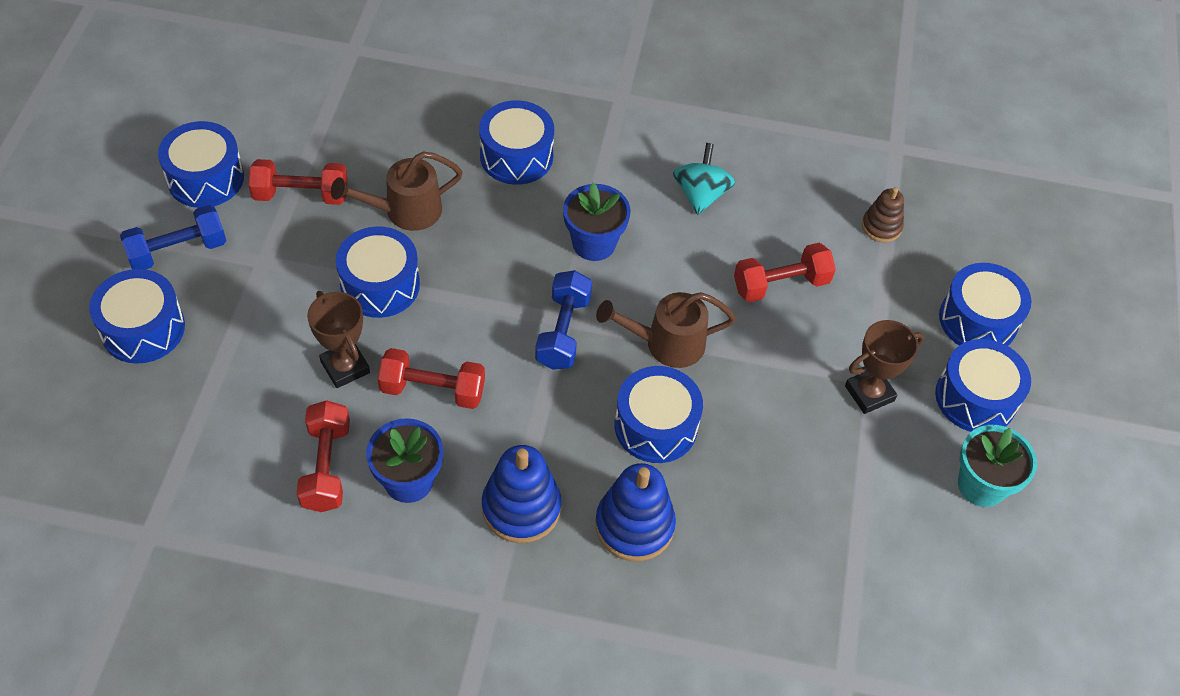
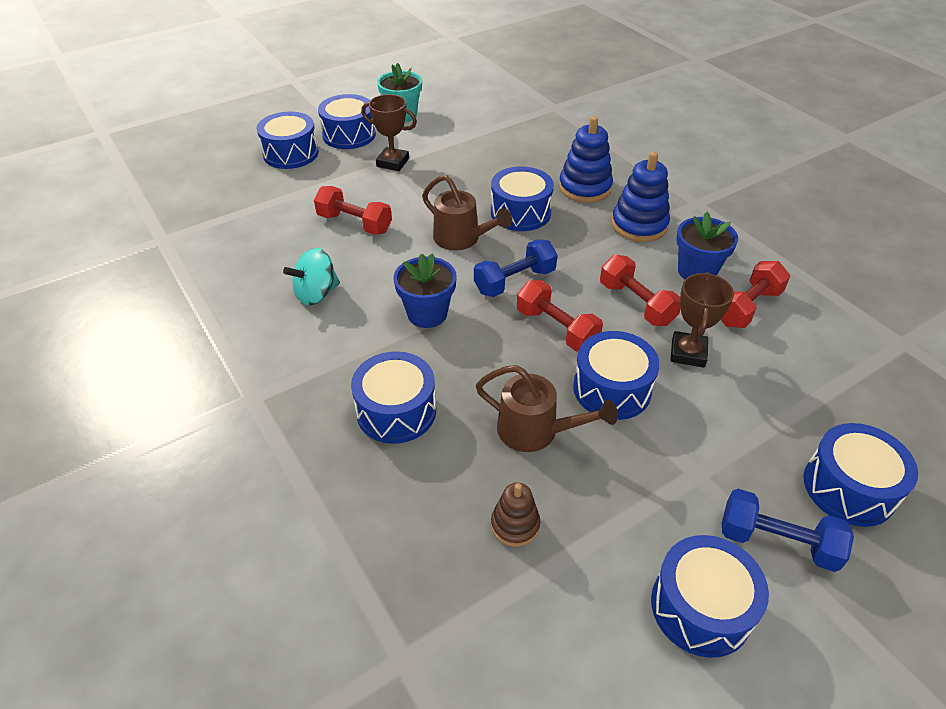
camera: 130 degrees left, 10 degrees down
(301, 195) = (614, 513): red dumbbell -> red dumbbell (556, 329)
(881, 227) = (253, 212): brown stacking toy -> brown stacking toy (515, 525)

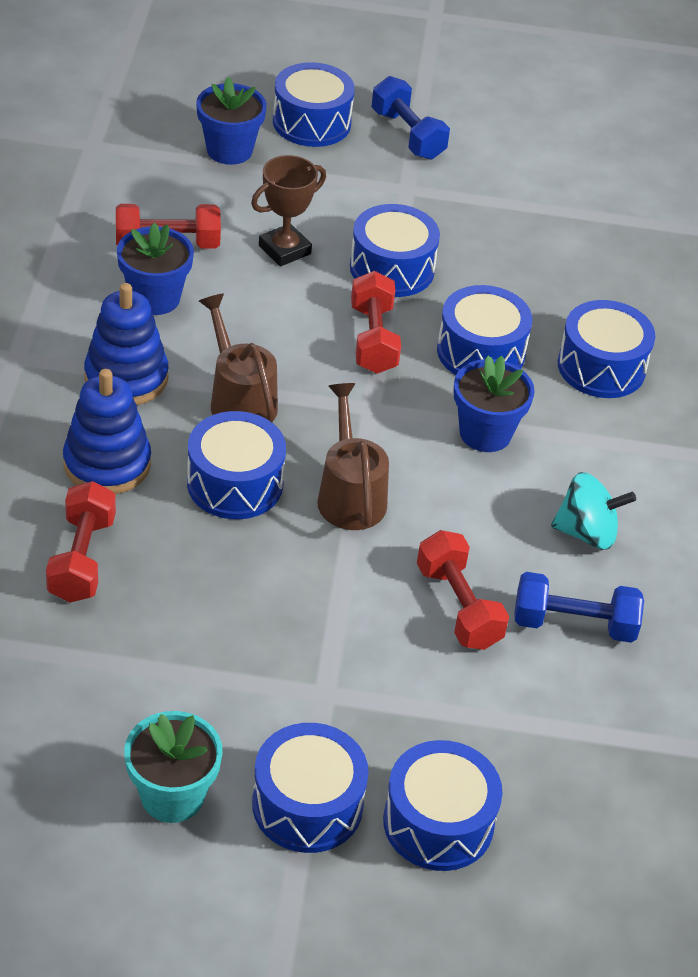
camera: 145 degrees left, 0 degrees up
(393, 162) = (301, 687): brown trophy -> none
(514, 281) = (353, 408): blue dumbbell -> blue dumbbell (574, 624)
(515, 525) = (580, 244): brown stacking toy -> none
(536, 431) = (495, 282): brown watering can -> brown watering can (239, 399)
(636, 304) = (264, 311): red dumbbell -> red dumbbell (82, 559)
(701, 607) = (504, 144): blue drum -> blue drum (480, 352)
(842, 408) = (229, 150): none -> blue flower pot

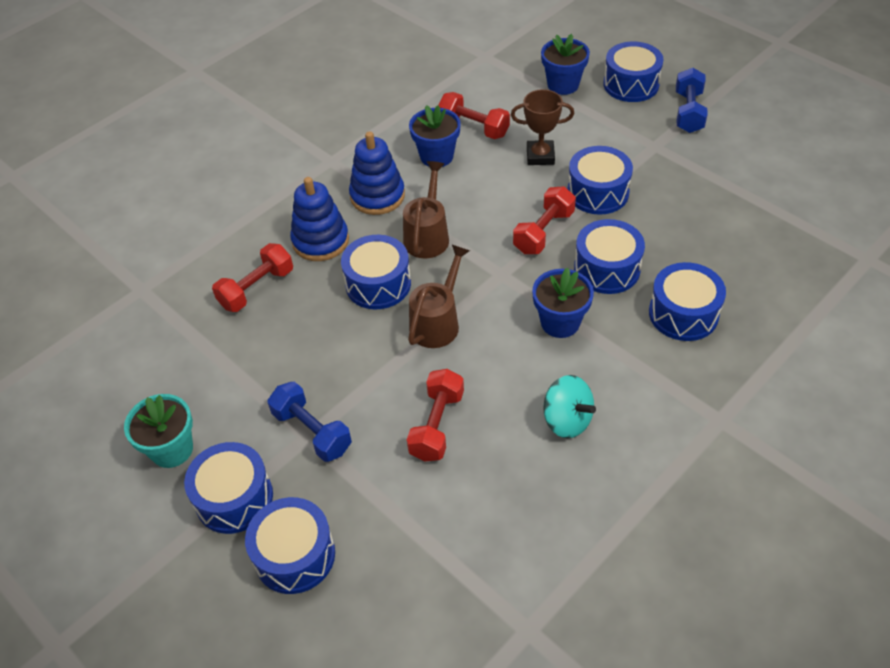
camera: 45 degrees right, 5 degrees up
(574, 624) = (500, 476): blue dumbbell -> blue dumbbell (312, 431)

